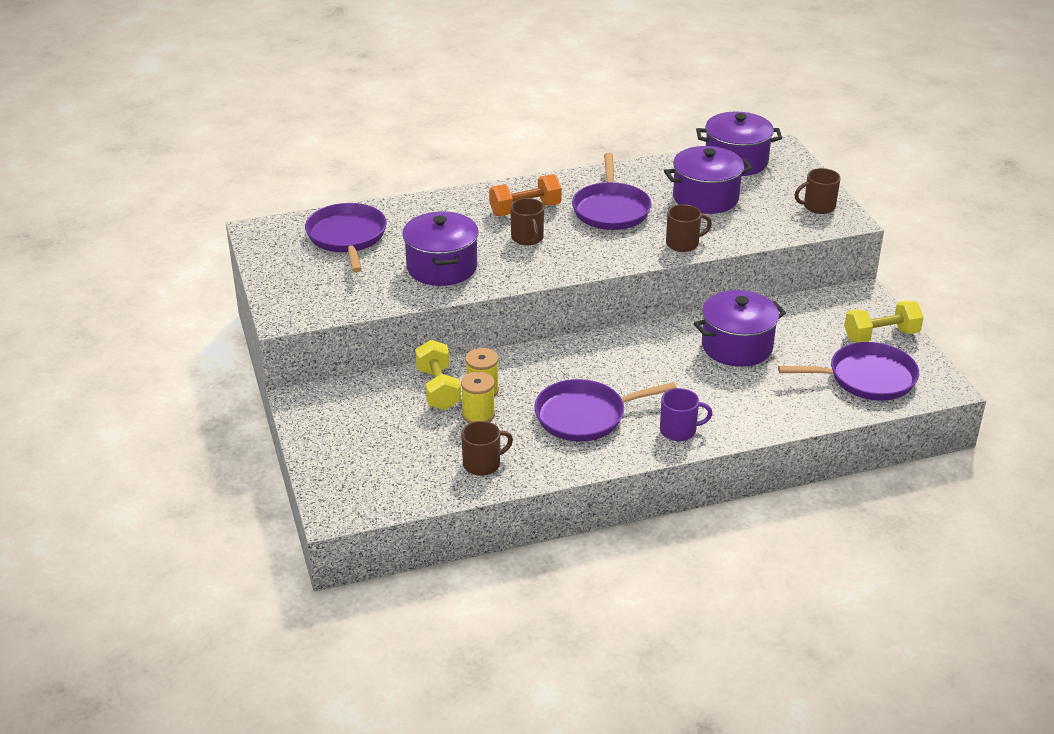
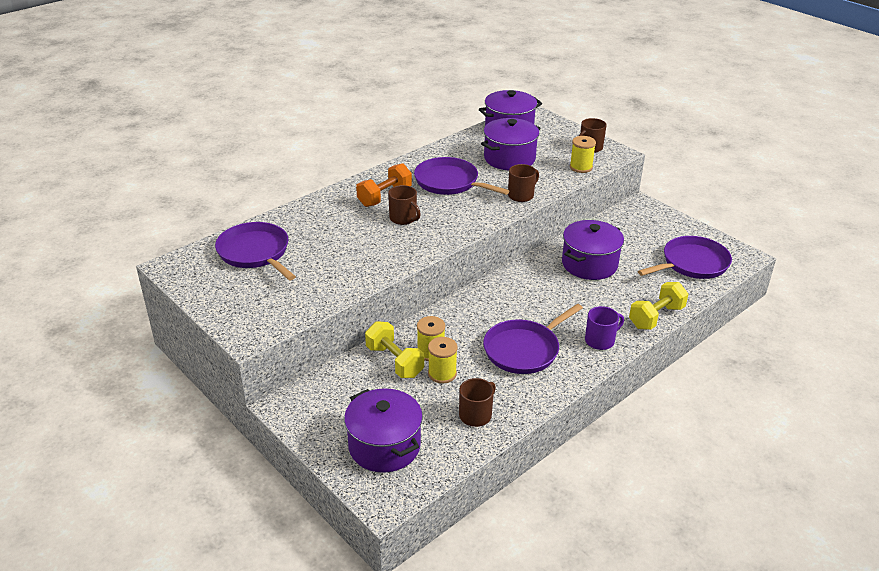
camera: 25 degrees left, 0 degrees up
(442, 267) = (353, 258): purple pot -> purple pot (384, 446)
(611, 210) = (449, 182): purple pan -> purple pan turned 150 degrees clockwise
(785, 227) = (581, 167): none -> yellow spool
(881, 336) = (676, 231): yellow dumbbell -> yellow dumbbell (656, 317)

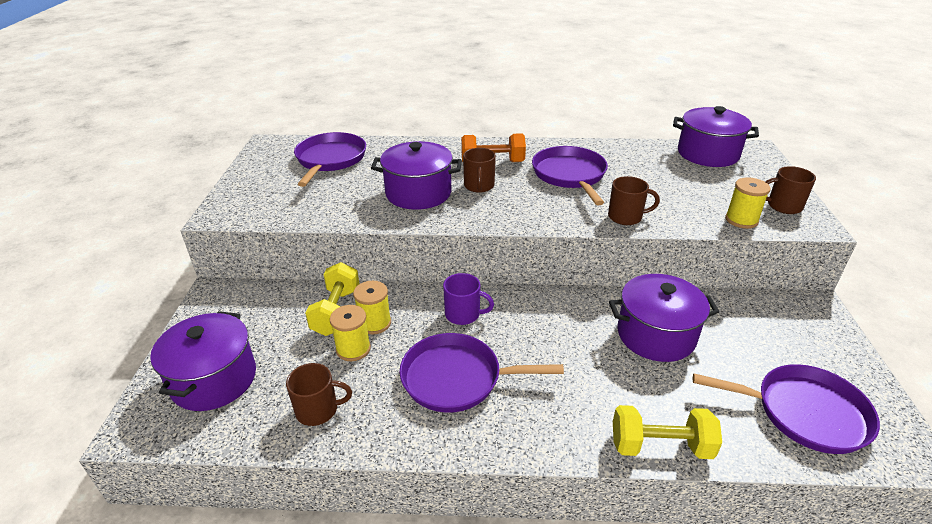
camera: 45 degrees right, 0 degrees up
(509, 158) = (666, 179): purple pot -> purple pot (418, 193)
(600, 340) = (550, 426): purple mug -> purple mug (463, 314)

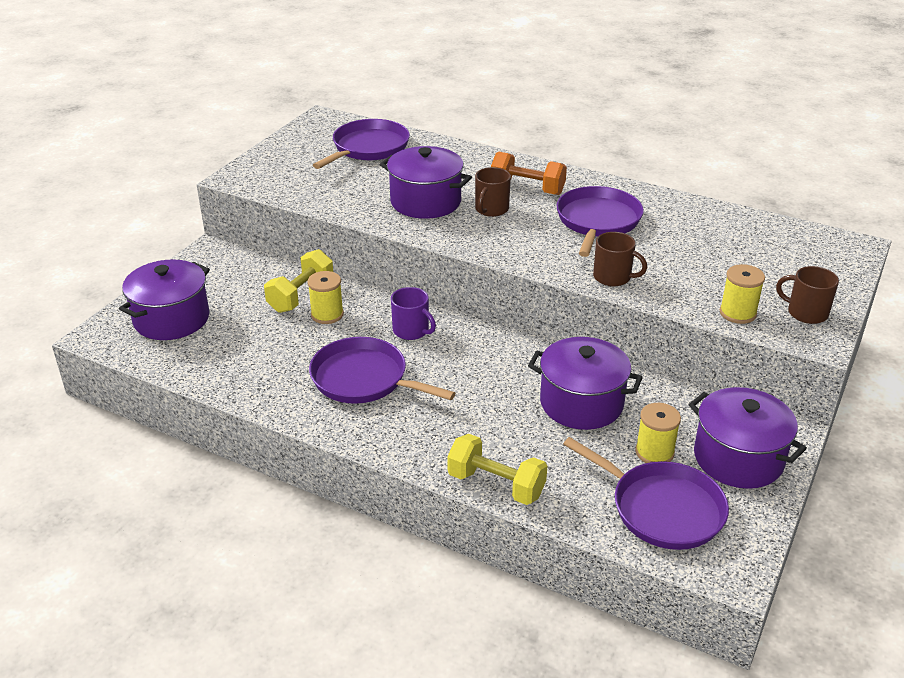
camera: 25 degrees right, 0 degrees up
(318, 410) = (235, 366): brown mug -> none
(353, 349) = (294, 330): yellow spool -> yellow spool (654, 452)
(707, 154) = (786, 237): purple pot -> purple pot (738, 458)

